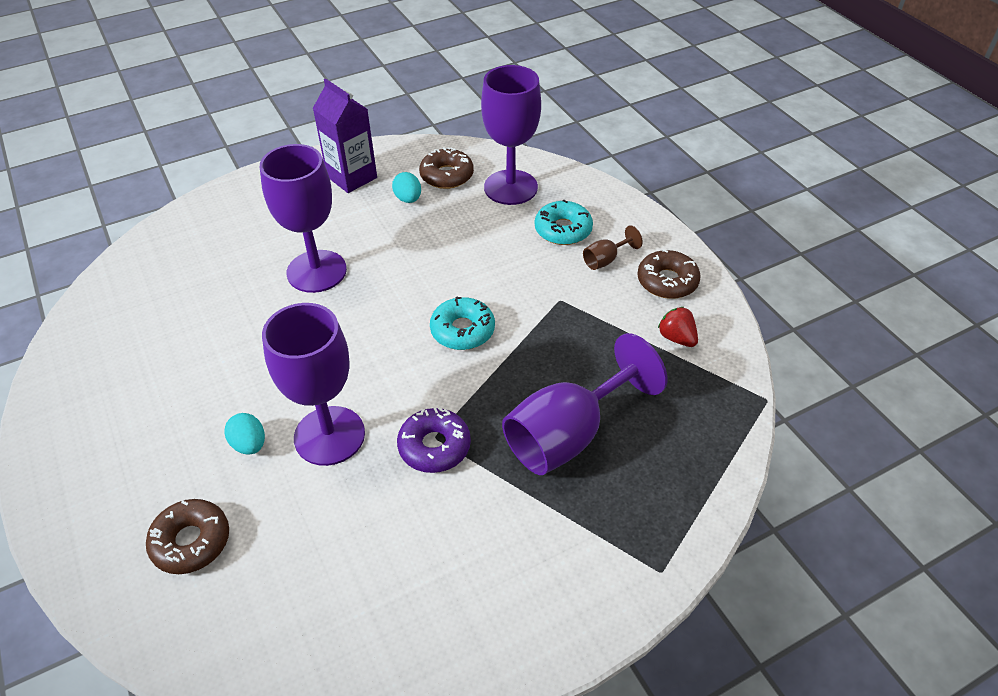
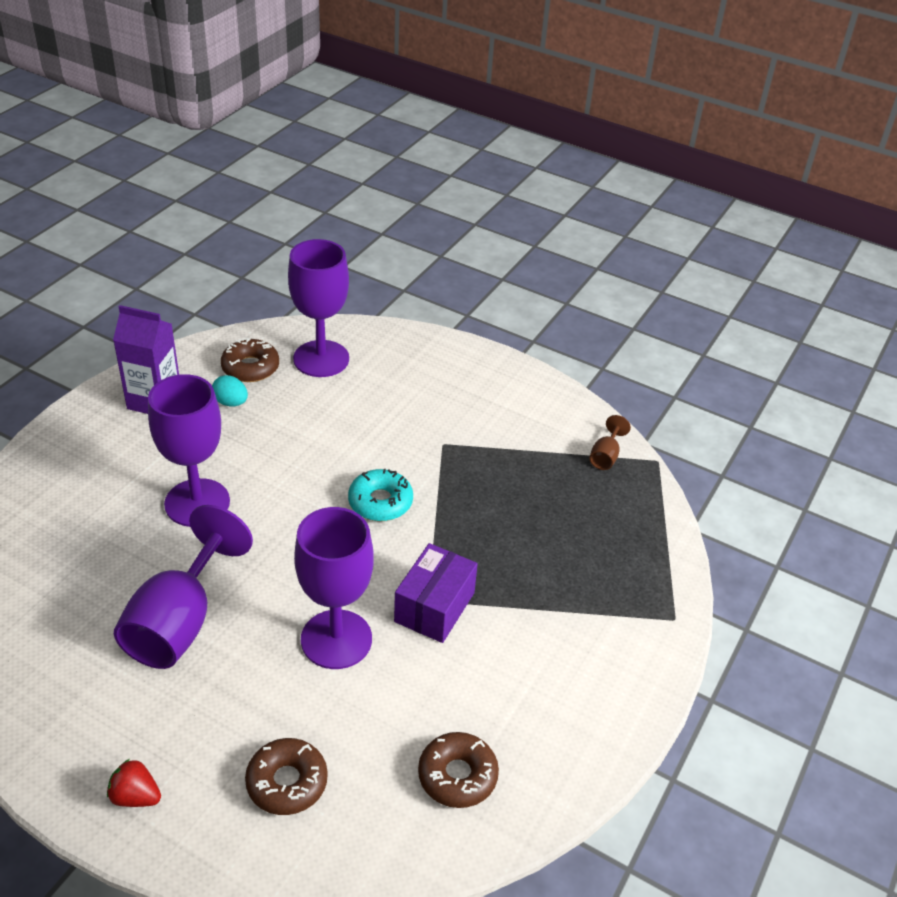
camera: 35 degrees left, 5 degrees down
(249, 444) = (268, 680): turquoise egg -> none
(434, 446) = (434, 607): purple donut -> purple box
(563, 230) = (398, 381): turquoise donut -> none
(568, 434) = (534, 550): purple goblet -> purple goblet (179, 622)
(605, 260) = (455, 395): brown goblet -> brown goblet (605, 456)
(667, 281) = (518, 395): brown donut -> brown donut (457, 776)
(677, 338) = (559, 439): red strawberry -> red strawberry (135, 796)

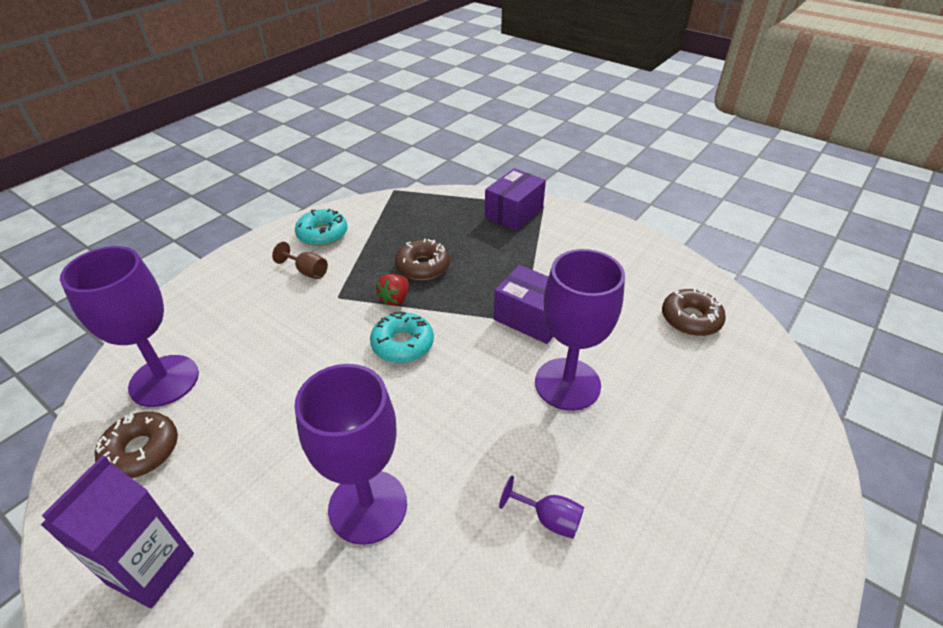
camera: 80 degrees left, 0 degrees up
(135, 796) = (773, 551): red strawberry -> red strawberry (395, 299)
(179, 622) = (549, 519): purple goblet -> purple goblet, size x0.43
(231, 402) = (199, 472): turquoise egg -> none
(287, 782) = (723, 424): brown donut -> brown donut (423, 266)
(546, 414) = (322, 234): none -> turquoise donut
(605, 456) = (382, 211): brown goblet -> brown goblet (307, 271)
(644, 586) = (514, 213): none -> purple box

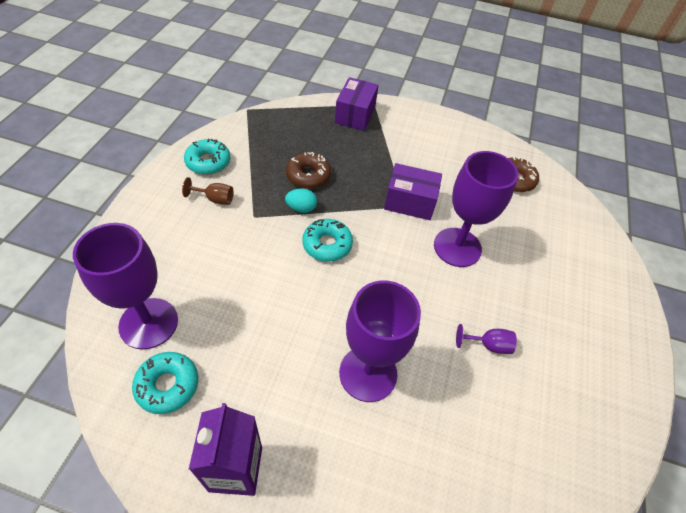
camera: 25 degrees left, 10 degrees up
(141, 451) = (167, 385): brown donut -> turquoise donut
(395, 299) = (301, 208): red strawberry -> turquoise egg

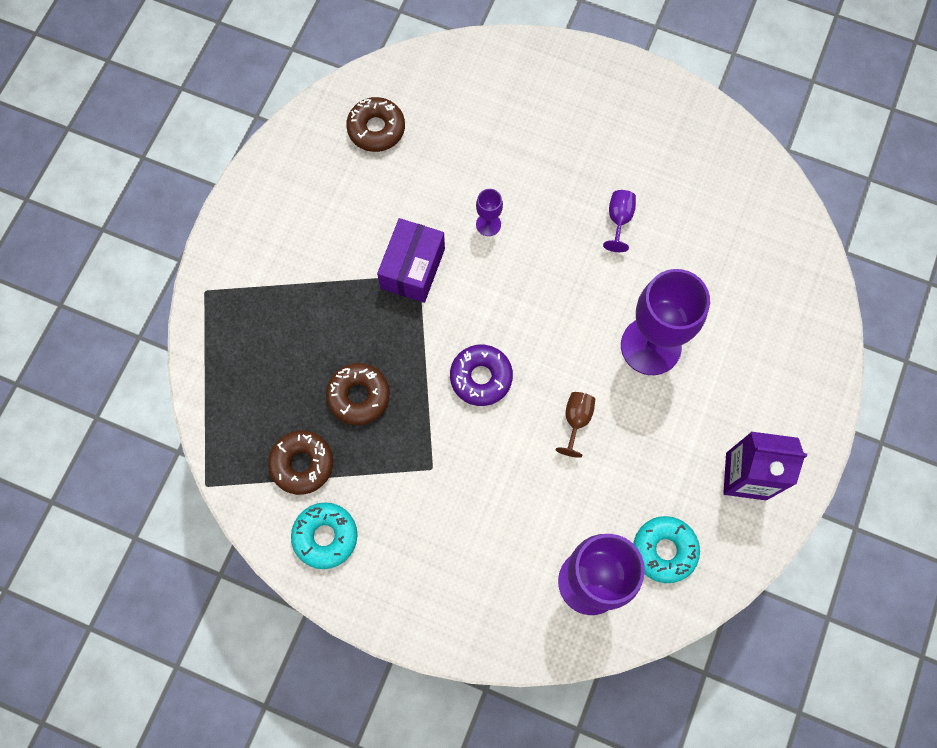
camera: 80 degrees left, 20 degrees up
(215, 199) = (399, 521): brown goblet -> brown goblet (576, 420)
(259, 150) = (302, 464): none -> brown donut
(301, 208) = (419, 407): turquoise egg -> none
(327, 244) = (481, 377): turquoise donut -> purple donut
(355, 115) = (229, 321): purple box -> none
(457, 247) = (488, 224): purple goblet -> purple goblet, size x0.43

